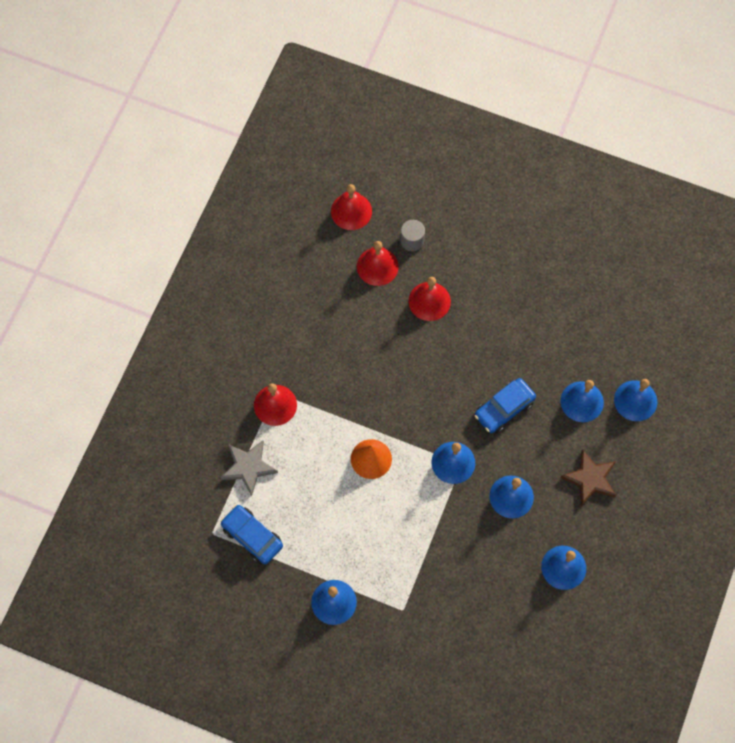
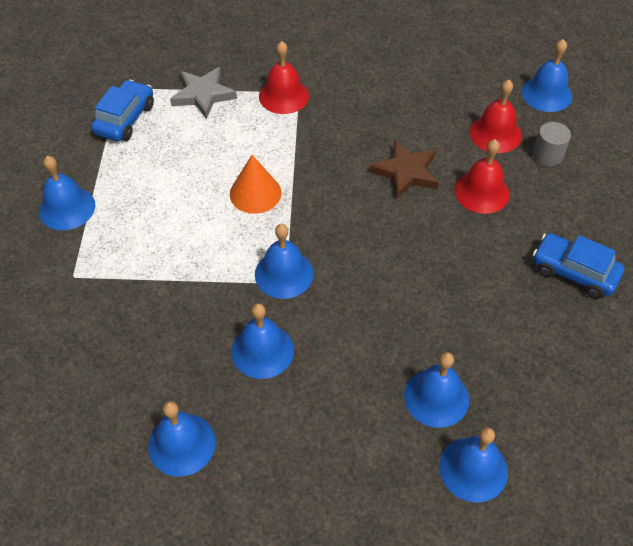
camera: 70 degrees right, 15 degrees down
(351, 211) = (546, 94): red bell -> blue bell
(504, 409) = (381, 308): blue car -> blue car (574, 272)
(590, 479) = (326, 442): brown star -> brown star (406, 172)

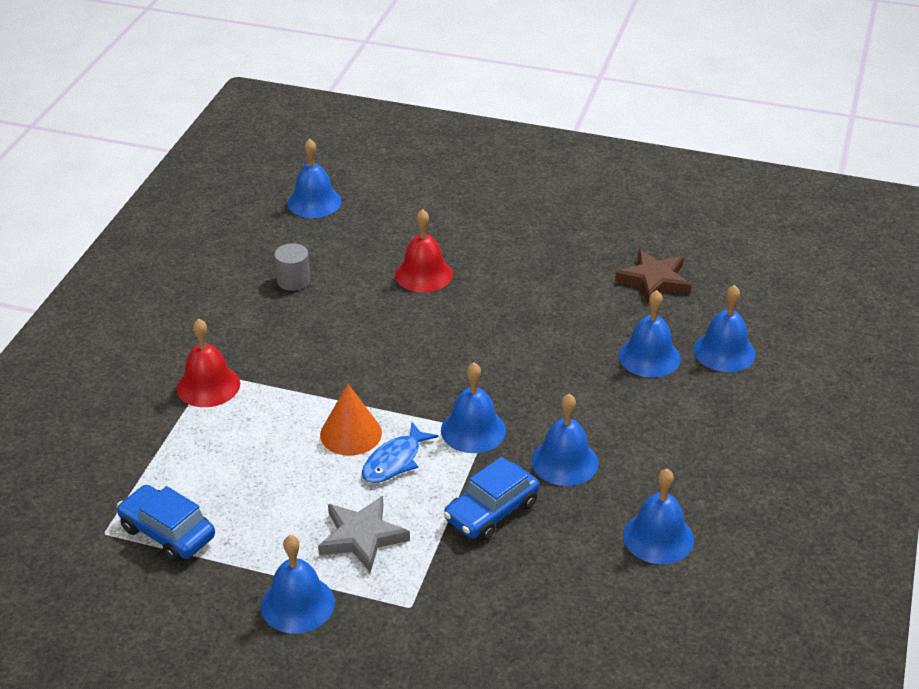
camera: 75 degrees left, 15 degrees down
(203, 95) = (165, 454): grey star -> grey star (362, 536)
(231, 229) = (394, 461): none -> blue fish
(406, 172) = (374, 317): brown star -> brown star (654, 280)
(495, 133) = (351, 247): red bell -> none
(547, 155) = (396, 222): grey cylinder -> grey cylinder (293, 281)
(574, 272) = (541, 244): blue car -> blue car (491, 511)

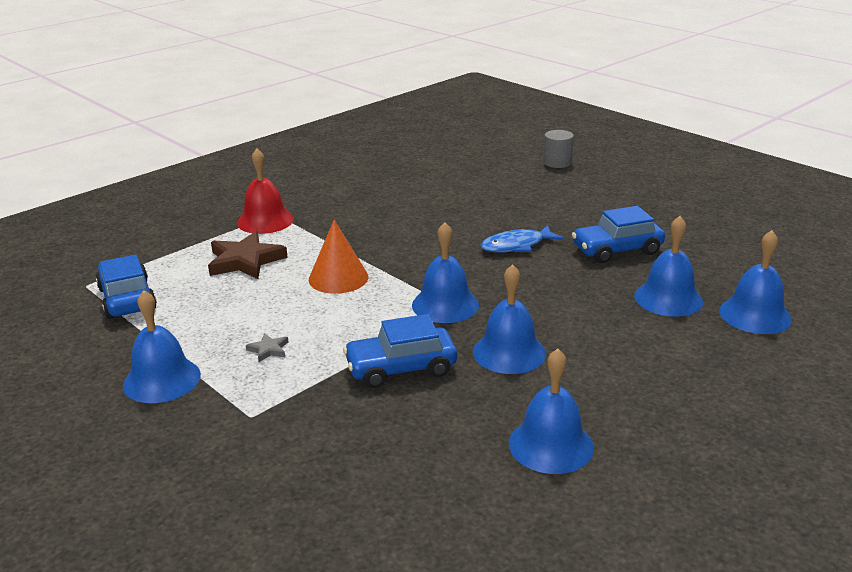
camera: 30 degrees right, 10 degrees down
(293, 281) = (397, 178): grey cylinder -> grey cylinder (557, 162)
(314, 202) = (462, 140): blue bell -> none
(362, 536) = (268, 350): grey star -> grey star, size x0.46
(394, 461) = (354, 306): blue fish -> blue fish (516, 245)
(423, 274) = (506, 197): red bell -> none
(572, 313) = (616, 250): none -> blue car
(654, 280) = (720, 246): brown star -> brown star (245, 261)

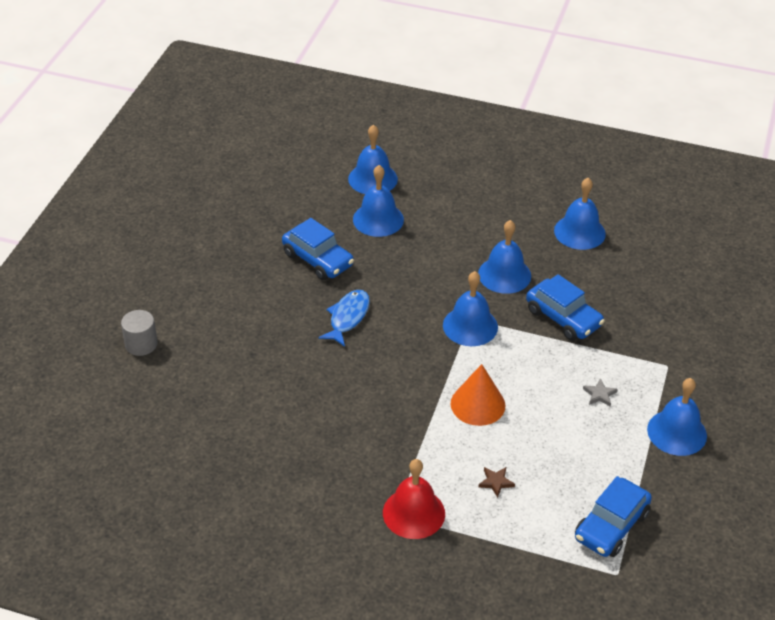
camera: 120 degrees left, 15 degrees up
(245, 261) = (496, 482): brown star -> brown star, size x0.46
(516, 245) = (348, 317): blue fish -> blue fish turned 105 degrees counterclockwise

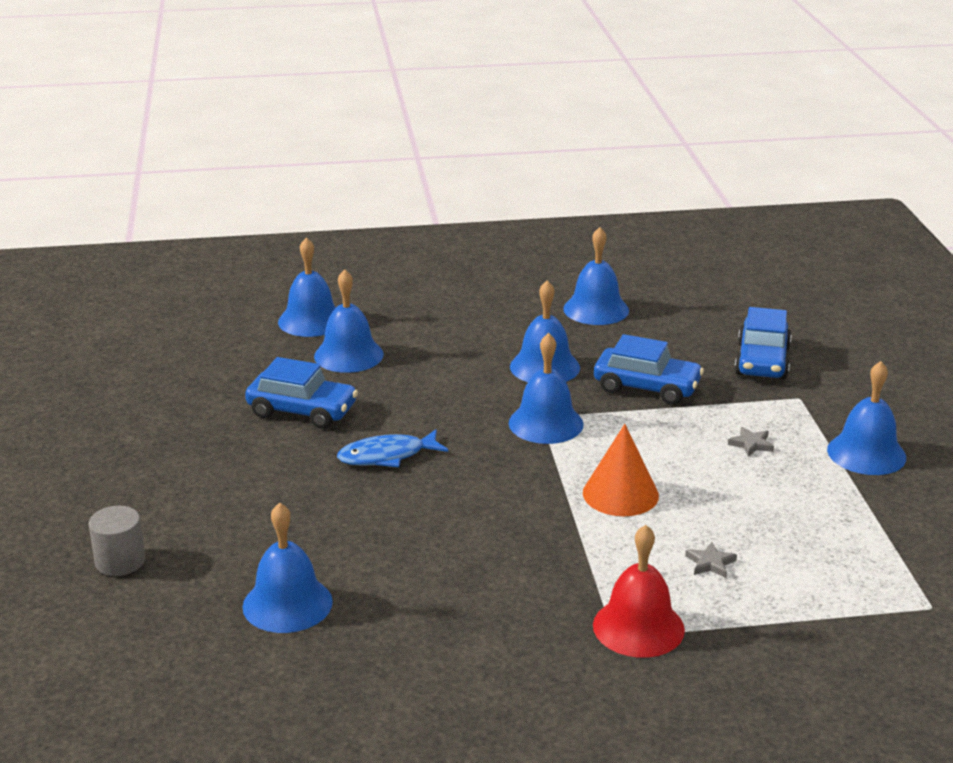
camera: 25 degrees left, 15 degrees down
(217, 413) = (287, 604): none -> blue bell
(348, 317) = (387, 456): blue fish -> blue fish turned 105 degrees counterclockwise
(496, 482) = (710, 563): brown star -> grey star
(611, 526) = (880, 562): blue car -> blue car (762, 361)

